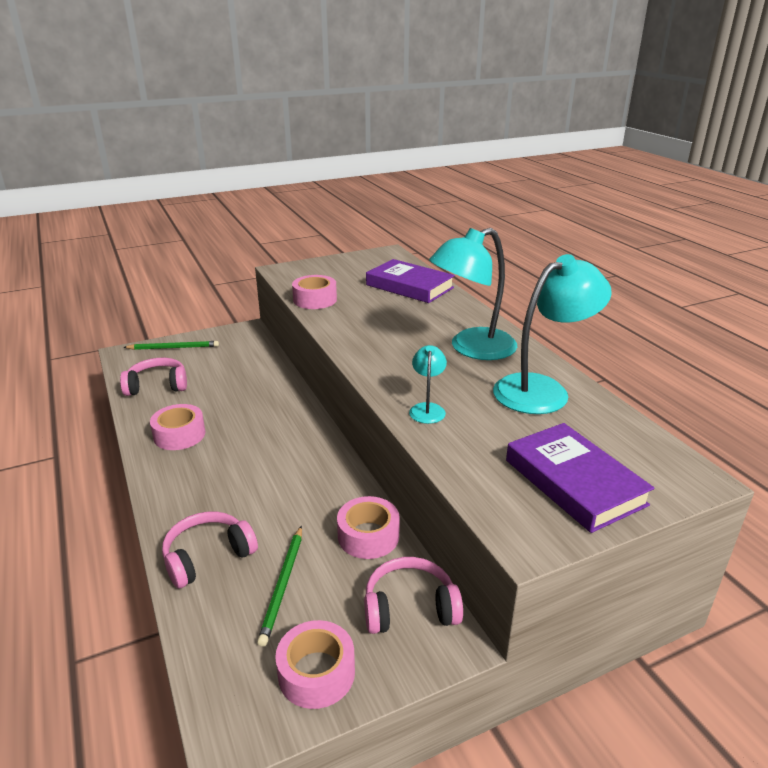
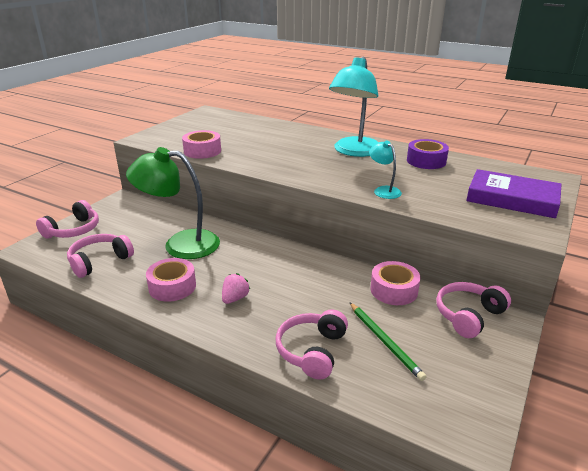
camera: 35 degrees left, 0 degrees up
(174, 348) = (73, 230): green pencil -> pink headphones
(212, 470) = (235, 298): none -> pink strawberry
(236, 395) = (180, 244): none -> green lamp
(316, 673) = (471, 376): pink tape -> none
(409, 286) = (257, 127): purple book -> none
(542, 390) = (426, 161): turquoise lamp -> purple tape

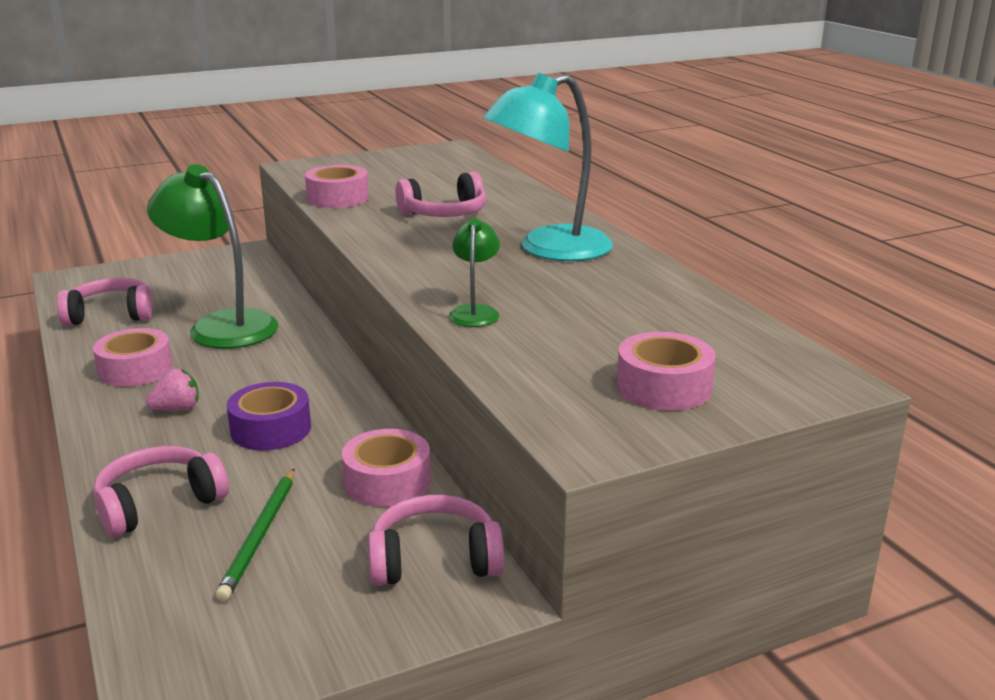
camera: 35 degrees right, 5 degrees down
(73, 230) = (139, 272): pink headphones -> pink headphones (445, 214)
(383, 190) = (475, 312): turquoise lamp -> green lamp
(426, 161) = (639, 292): purple tape -> purple tape (271, 429)
(512, 199) = (663, 387): purple book -> pink tape

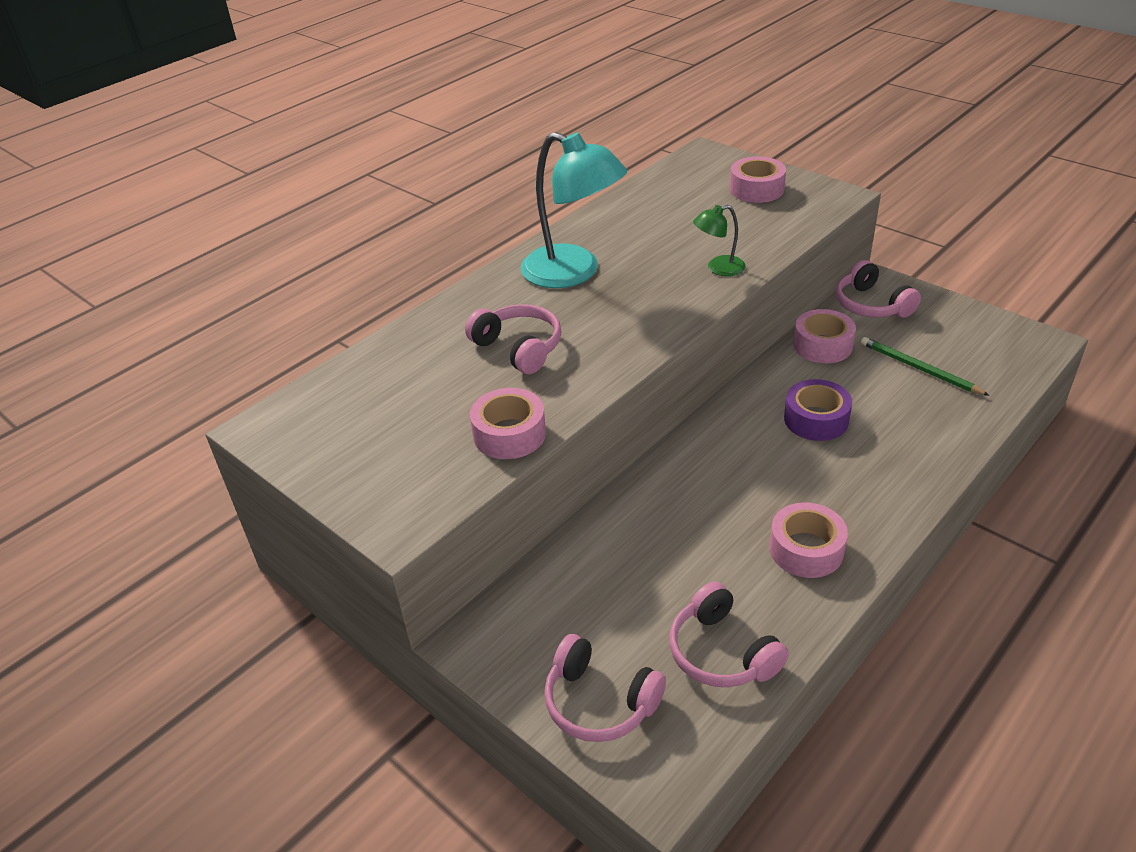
camera: 110 degrees left, 15 degrees up
(159, 504) = (939, 423): pink headphones -> pink headphones (599, 702)
(177, 409) = (837, 482): pink strawberry -> none
(222, 325) = (680, 543): green lamp -> none
(260, 535) = (919, 368): green pencil -> green pencil turned 120 degrees counterclockwise

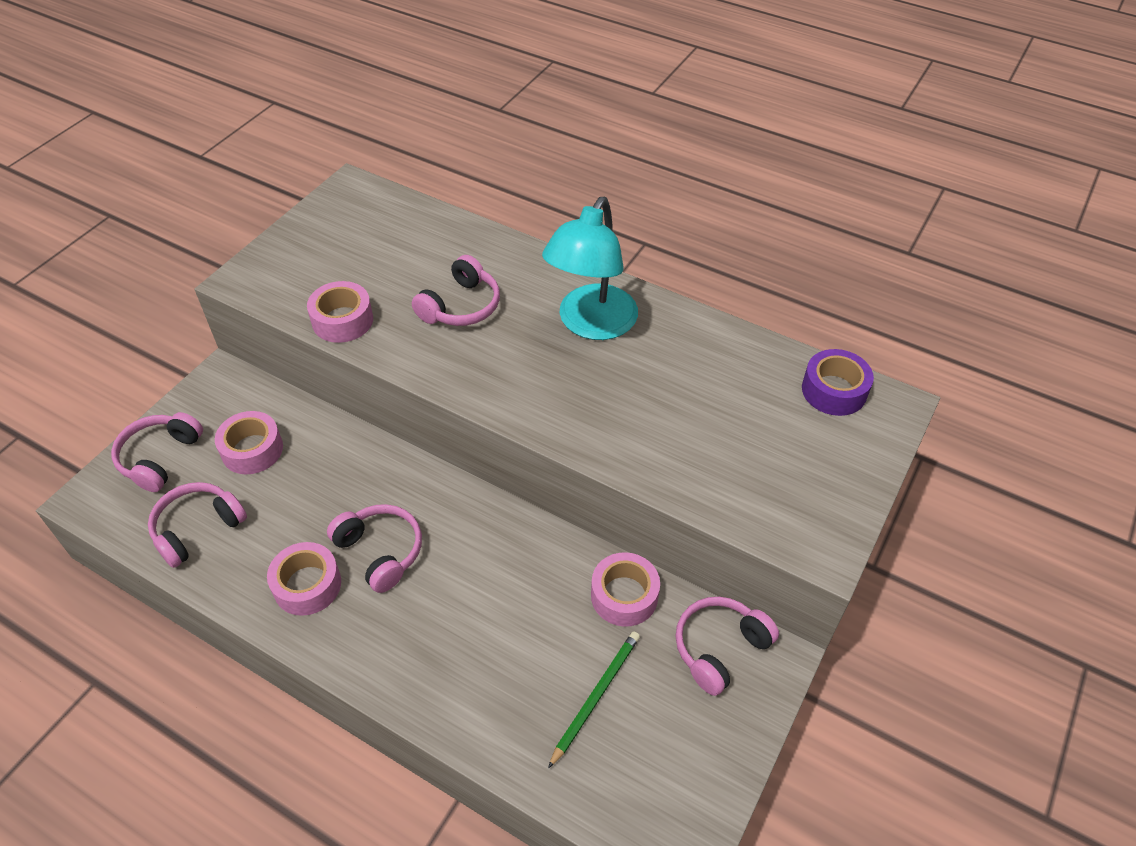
camera: 75 degrees right, 10 degrees up
(718, 268) = (621, 438): green lamp -> none
(756, 189) = (812, 463): pink tape -> pink tape (252, 450)
(767, 492) = (380, 551): none -> pink headphones
(816, 419) = (492, 591): purple tape -> purple tape (834, 390)

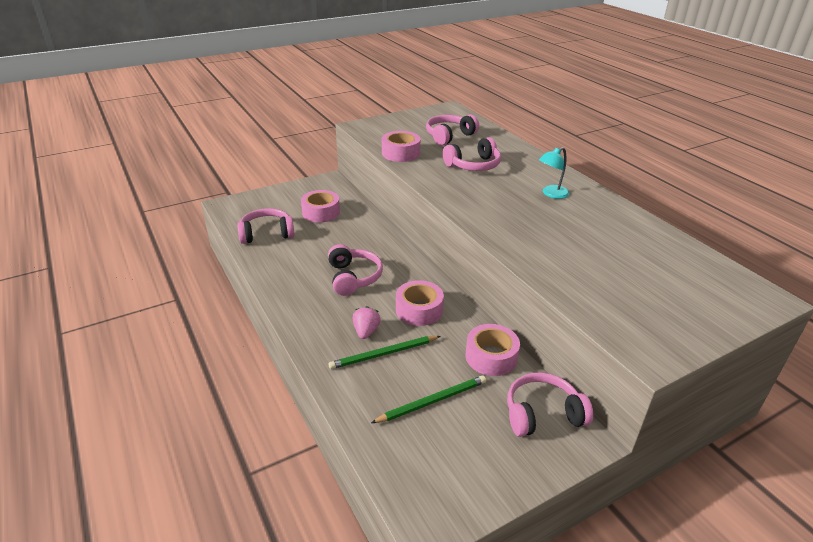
camera: 30 degrees right, 15 degrees down
(159, 457) = (273, 201): pink headphones -> pink headphones (449, 136)
(307, 585) = (301, 277): pink tape -> pink tape (419, 310)
(455, 634) = (366, 331): none -> pink strawberry
(498, 658) = (383, 354): none -> green pencil
(591, 324) = (551, 194): turquoise lamp -> turquoise lamp, size x0.47
(834, 390) = (717, 275): purple tape -> none

